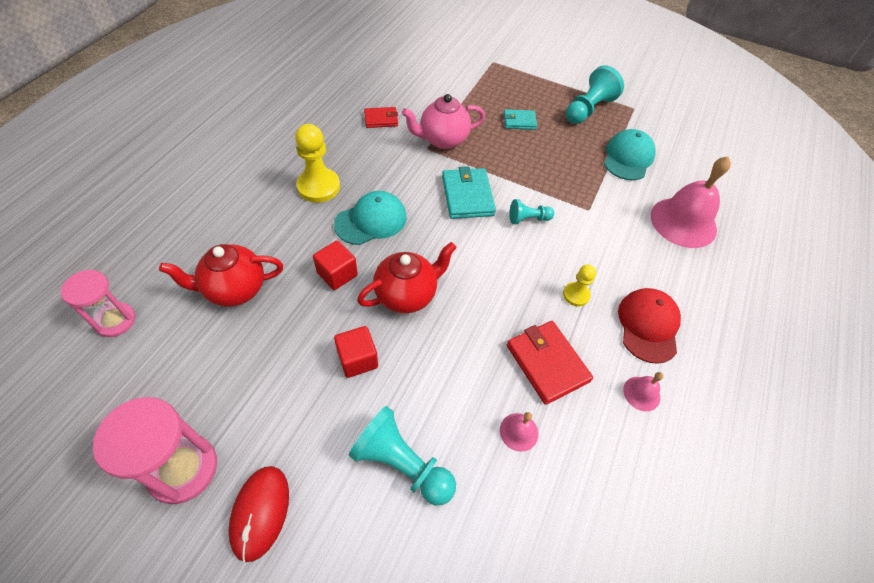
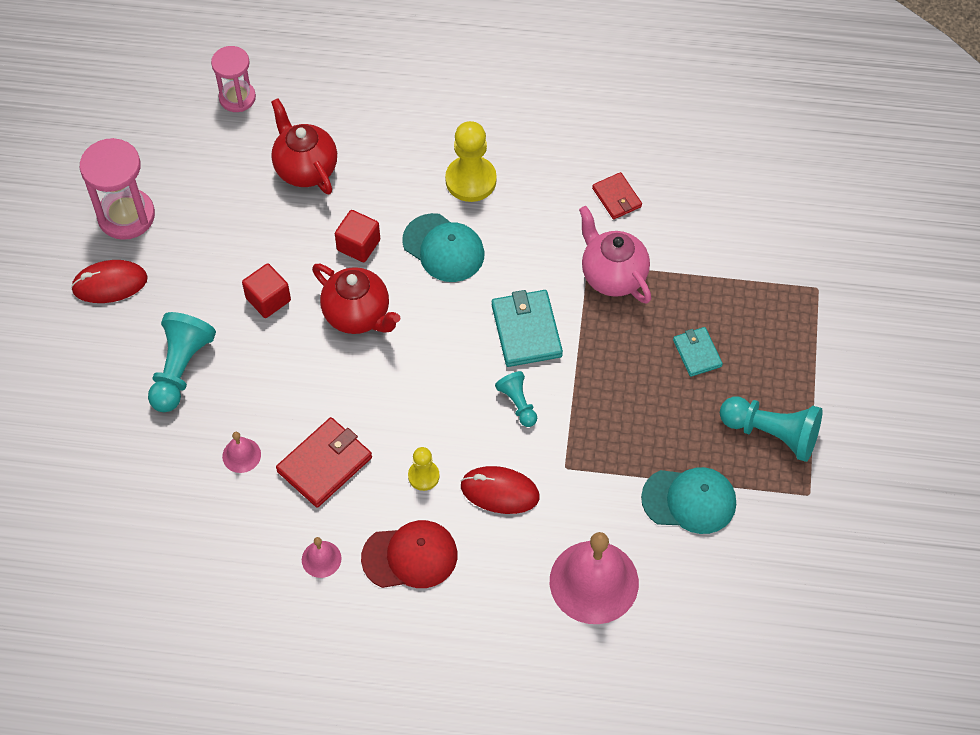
camera: 75 degrees right, 5 degrees up
(467, 196) = (526, 330): turquoise wallet -> turquoise wallet turned 75 degrees counterclockwise
(600, 251) = (500, 491): none -> red mouse

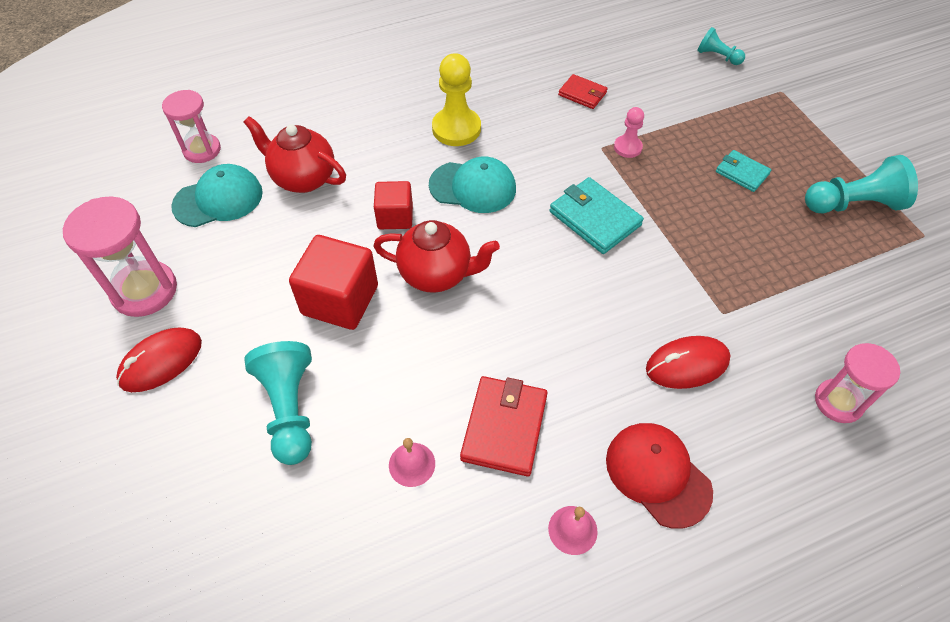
camera: 30 degrees left, 5 degrees down
(268, 299) = (340, 300): red cube -> red cube, size x1.63
(410, 556) = (657, 474): red cap -> red cap turned 90 degrees counterclockwise
(423, 476) = (607, 387): yellow pawn -> none
(518, 404) = (637, 280): turquoise pawn -> turquoise pawn (717, 56)
(594, 582) = (838, 402): pink bell -> pink hourglass
(612, 276) = (627, 147): pink teapot -> pink pawn
(689, 500) = (845, 287): turquoise cap -> turquoise cap (218, 199)

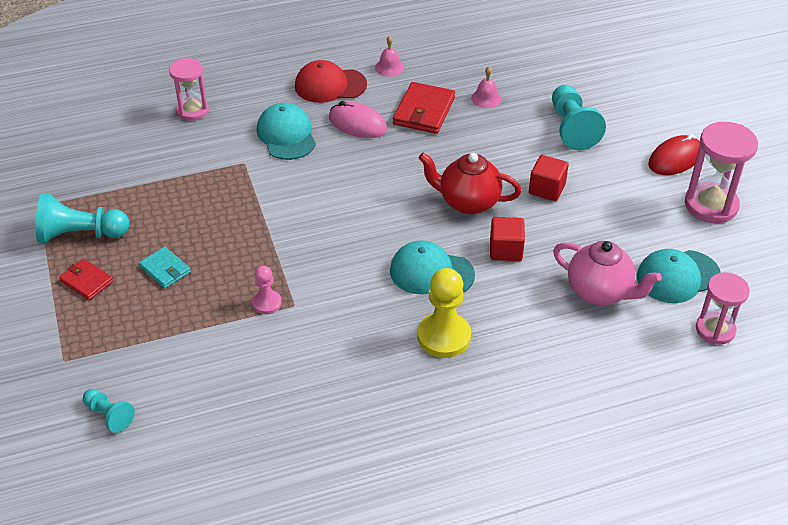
camera: 175 degrees left, 10 degrees down
(303, 178) = (600, 292): red teapot -> pink teapot
(340, 300) = (547, 189): red cube -> red cube, size x0.61
(582, 94) = (294, 372): red wallet -> red wallet (86, 281)
(594, 218) = (322, 237): turquoise wallet -> none
(595, 394) = (357, 124): none -> pink mouse
(657, 474) = (330, 85): red cap -> red cap turned 120 degrees clockwise
(687, 364) = (286, 135): red mouse -> turquoise cap

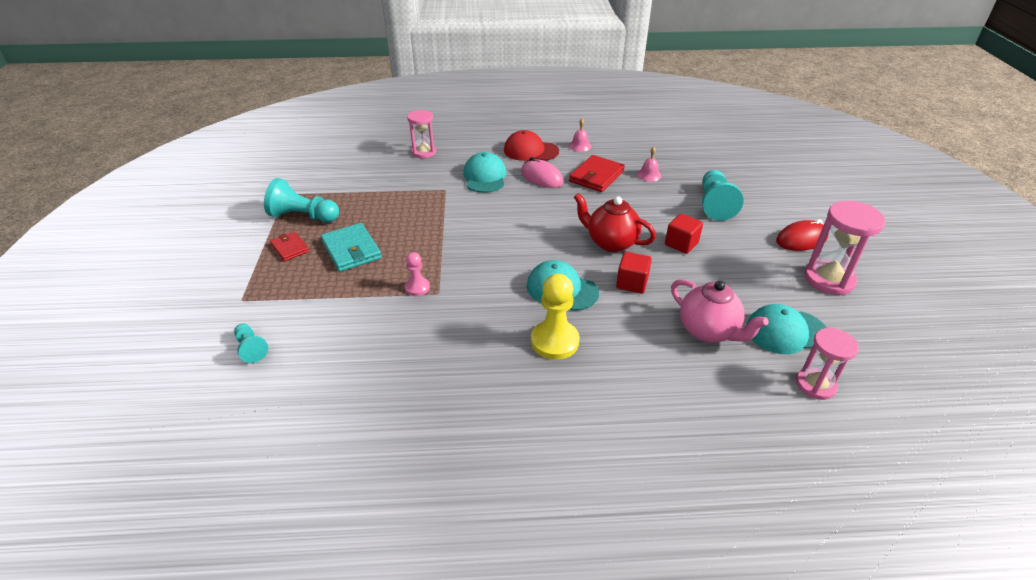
camera: 15 degrees right, 5 degrees down
(165, 269) = (351, 250): turquoise wallet -> turquoise wallet, size x1.65

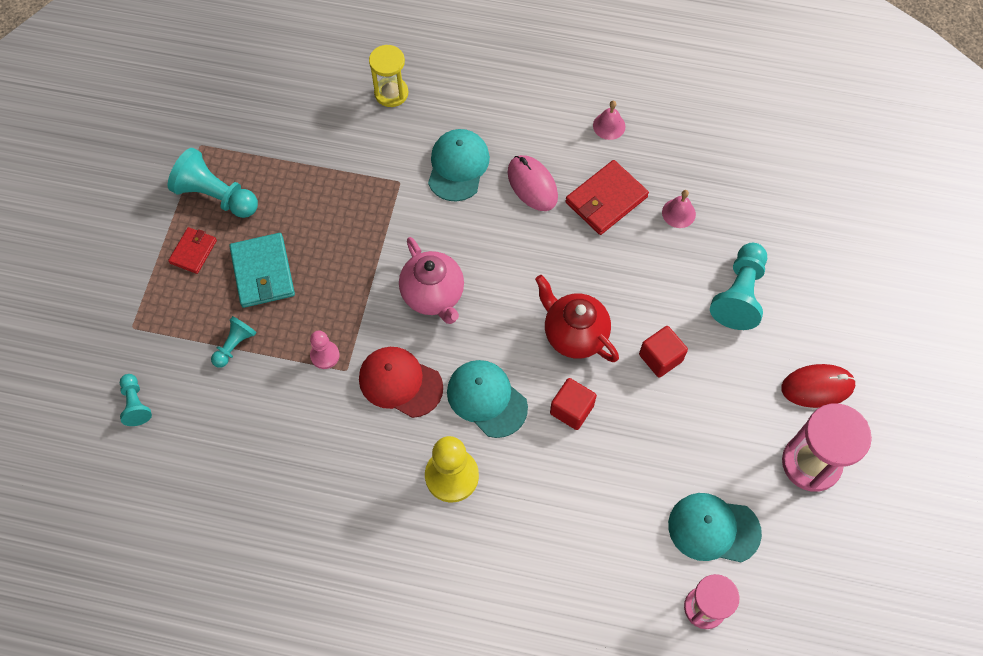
camera: 15 degrees right, 25 degrees up
(290, 248) = (193, 251): red wallet -> red wallet turned 45 degrees clockwise
(337, 295) = (234, 345): none -> turquoise pawn
(424, 152) = (391, 93): pink hourglass -> yellow hourglass
(530, 151) = (536, 122): red cap -> red cap (400, 382)
(708, 331) = (626, 505): pink teapot -> pink teapot (433, 295)

